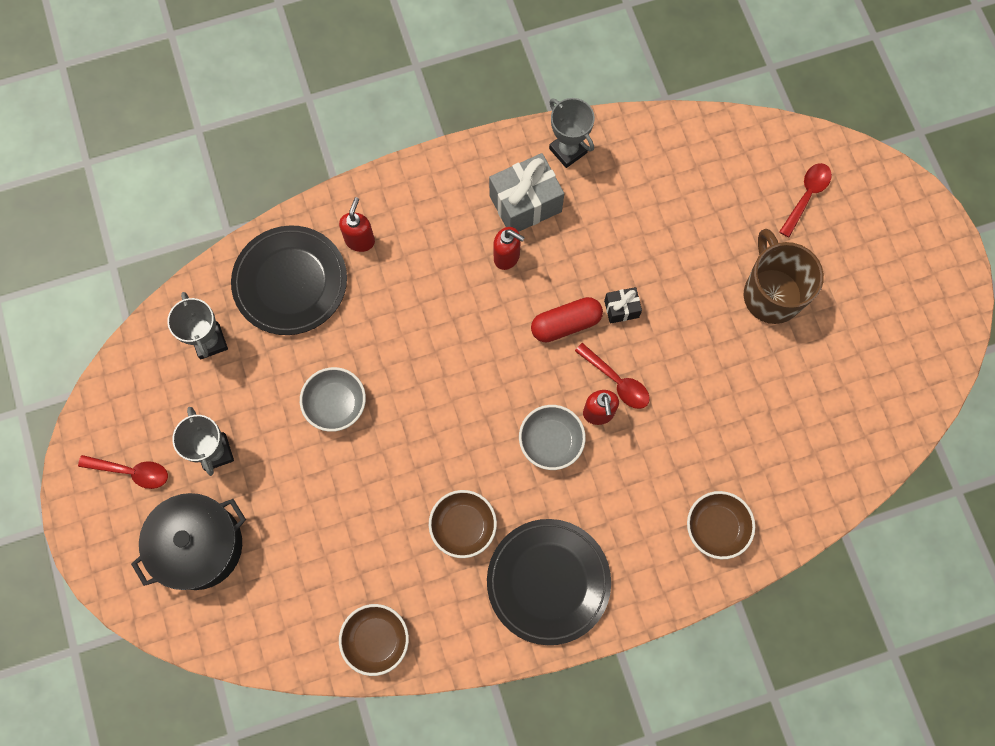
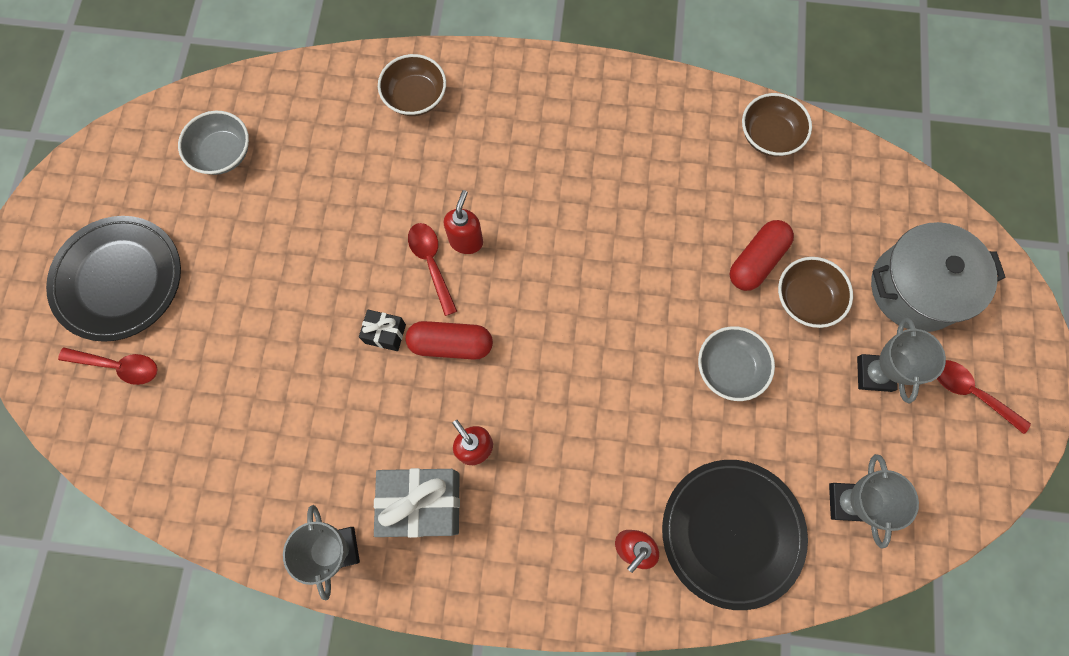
camera: 155 degrees left, 0 degrees up
(199, 546) = (915, 288): black pot -> grey pot
(345, 508) = (756, 261): none -> red capsule
(463, 526) = (648, 196): brown bowl -> brown bowl (806, 299)
(548, 581) = (590, 117): black plate -> black plate (119, 280)
(551, 441) = (526, 235): grey bowl -> grey bowl (223, 153)
(771, 294) = (227, 280): brown mug -> none
(806, 196) = (119, 366): red spoon -> red spoon turned 135 degrees counterclockwise

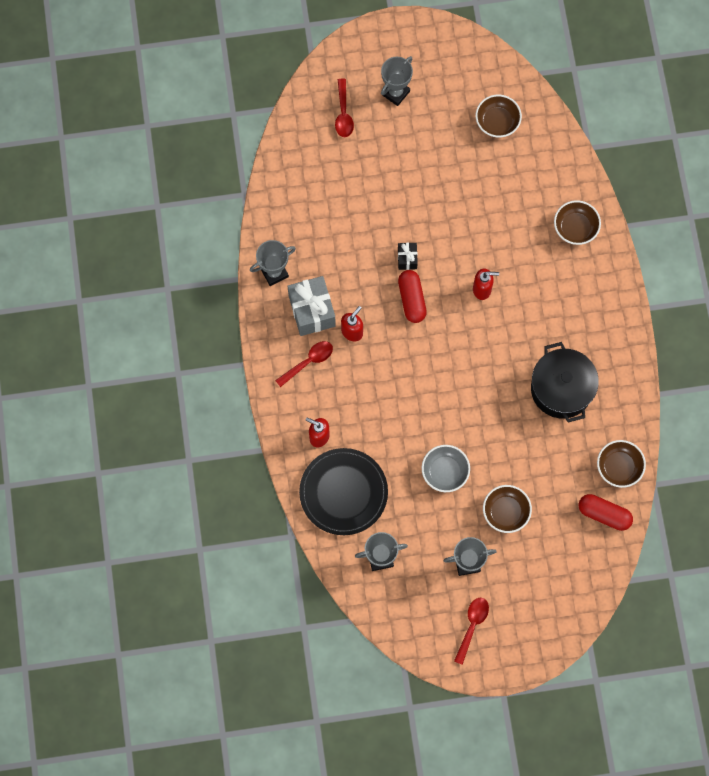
camera: 75 degrees right, 0 degrees up
(119, 280) = (395, 93): black plate -> grey trophy
(223, 153) = (497, 122): grey bowl -> brown bowl
(431, 263) = (460, 272): red spoon -> red spoon (308, 362)
(642, 177) = (561, 389): none -> black pot
(756, 261) = (523, 475): red capsule -> red capsule (604, 514)
(915, 288) = (534, 582): grey pot -> none

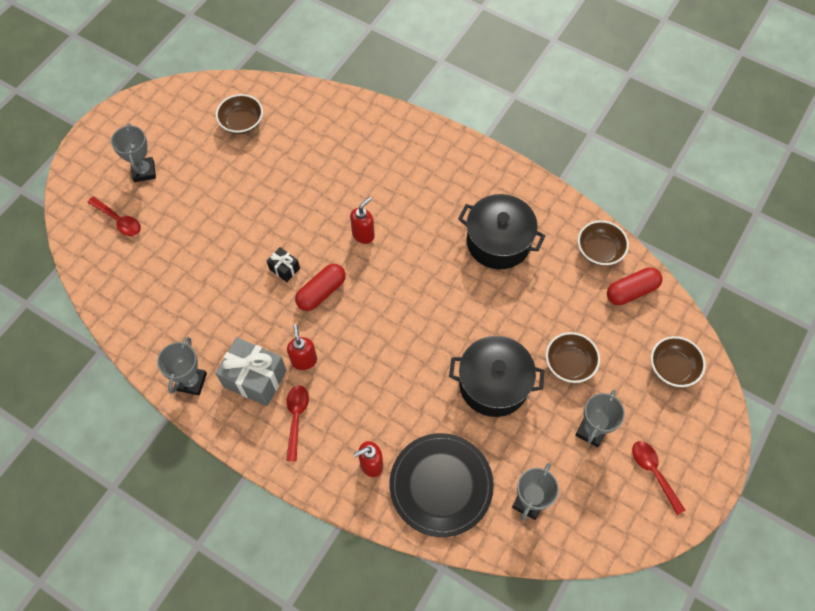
camera: 50 degrees left, 10 degrees down
(412, 299) = (321, 292): red capsule -> red capsule turned 75 degrees counterclockwise
(445, 472) = (493, 384): grey bowl -> black pot
(575, 228) = (377, 135): brown bowl -> brown bowl (672, 368)

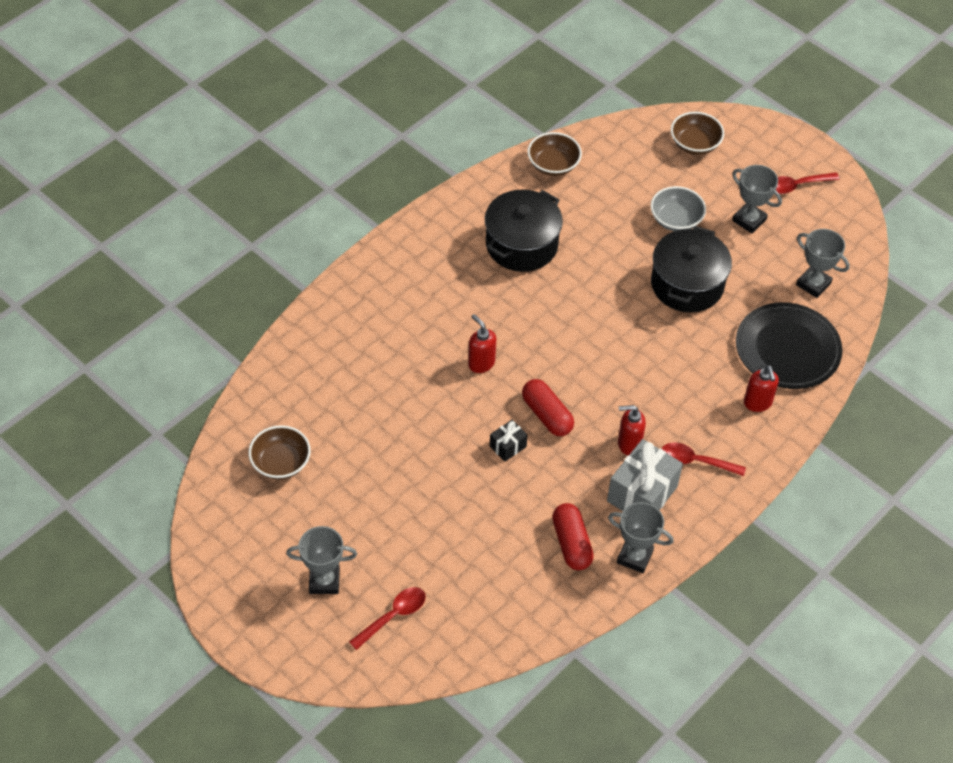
camera: 80 degrees left, 10 degrees down
(569, 363) = (676, 219): brown bowl -> grey bowl
(631, 291) = (606, 152): red capsule -> red capsule (571, 543)

